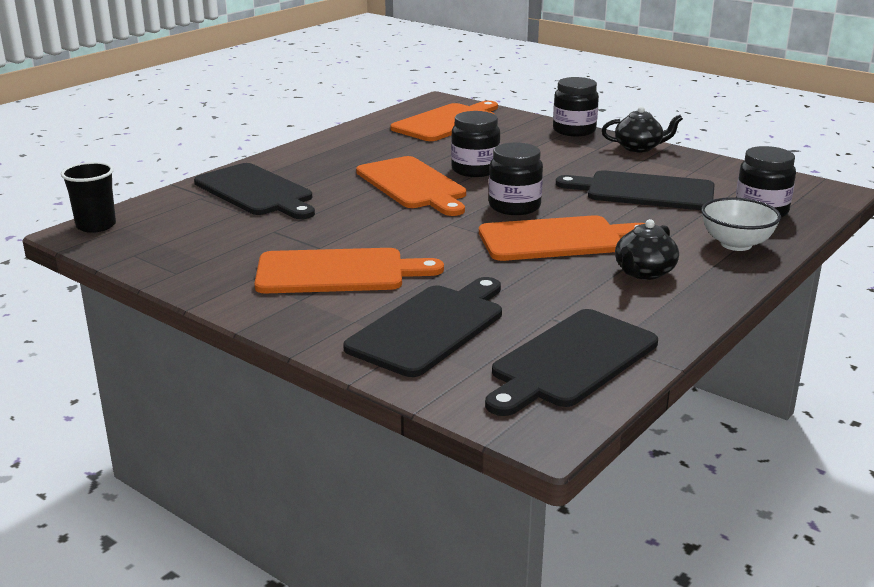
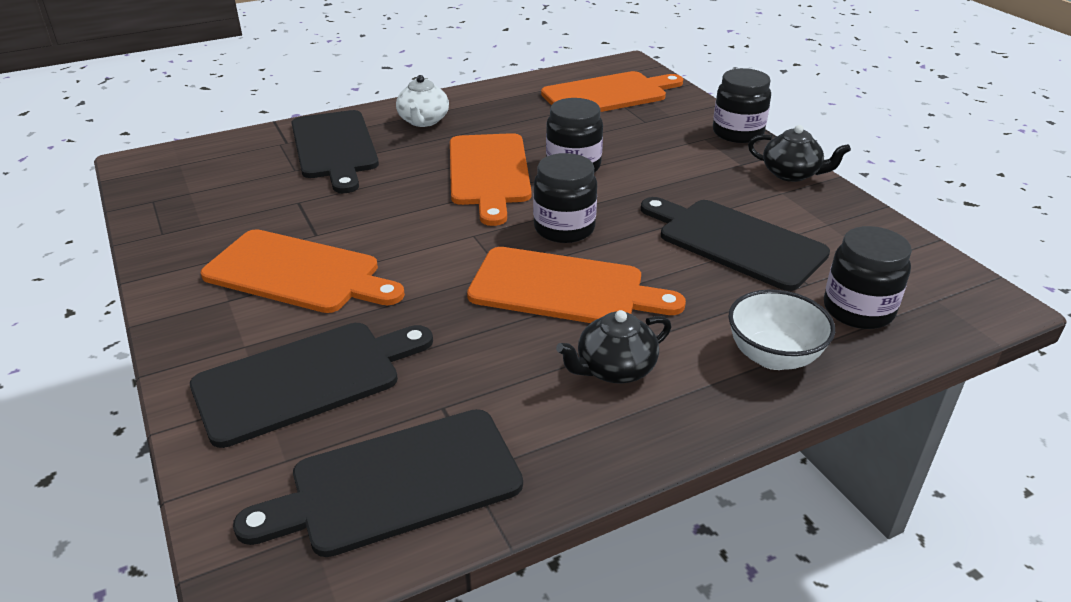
camera: 25 degrees right, 10 degrees up
(96, 226) = (161, 157): black cup -> none
(312, 162) = (423, 121): none -> white teapot

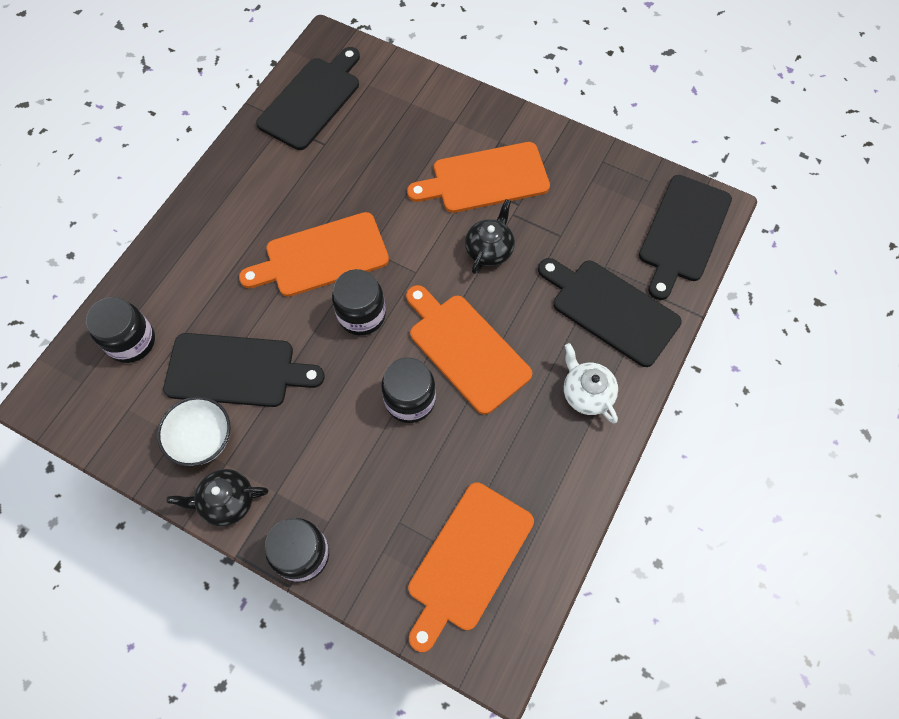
camera: 145 degrees right, 30 degrees up
(305, 379) = (403, 121): black cutting board -> black cutting board (683, 232)
(614, 369) = (255, 212): black teapot -> black teapot (489, 249)
(773, 356) = (172, 270): white bowl -> white bowl (203, 440)

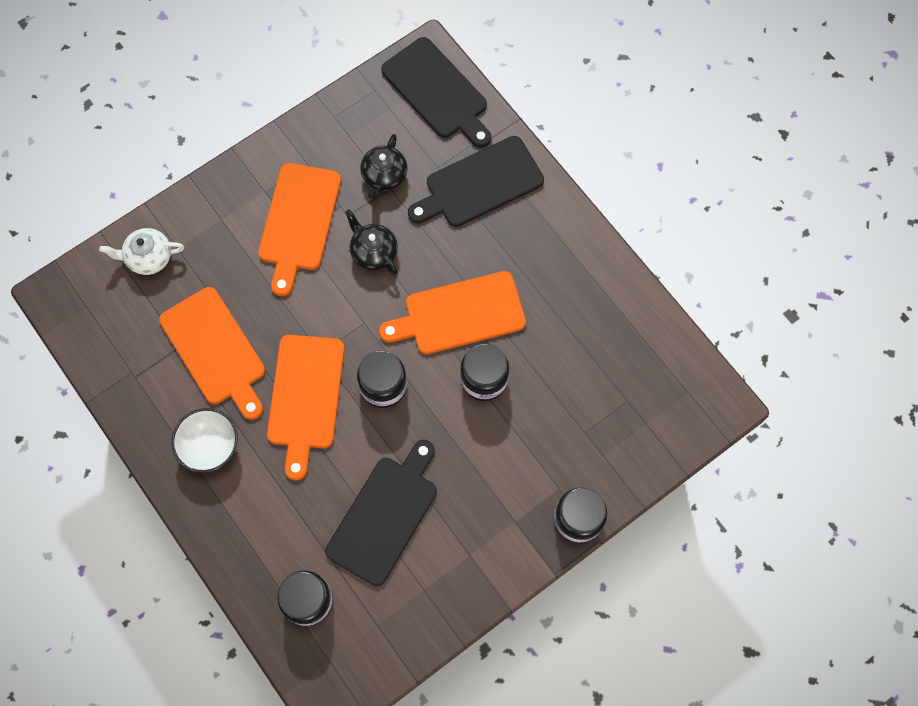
camera: 65 degrees left, 5 degrees up
(203, 440) = (438, 567): white bowl -> white bowl (210, 446)
(226, 501) = (504, 565): black teapot -> black teapot (384, 176)
(312, 100) = (121, 337): black cutting board -> none
(468, 560) = (638, 393): orange cutting board -> orange cutting board (215, 350)
(586, 393) = (543, 239): white teapot -> white teapot (148, 257)

